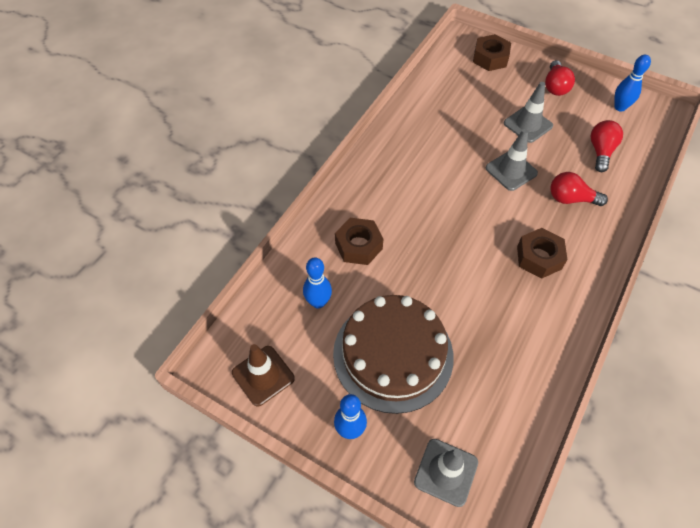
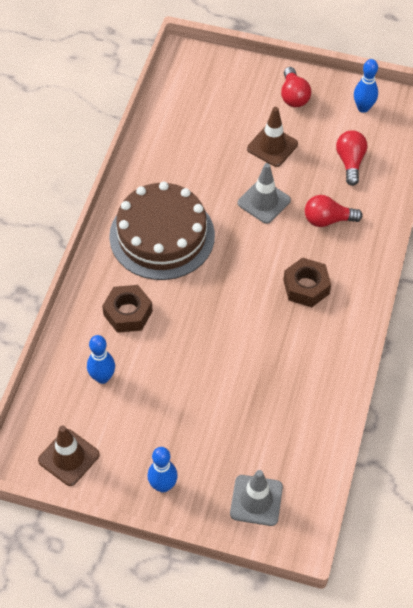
camera: 15 degrees left, 0 degrees up
(393, 354) = (186, 410): brown cake -> brown cake (162, 235)
(490, 58) = (219, 75): brown nut -> none
(528, 124) = (272, 146): grey traffic cone -> brown traffic cone

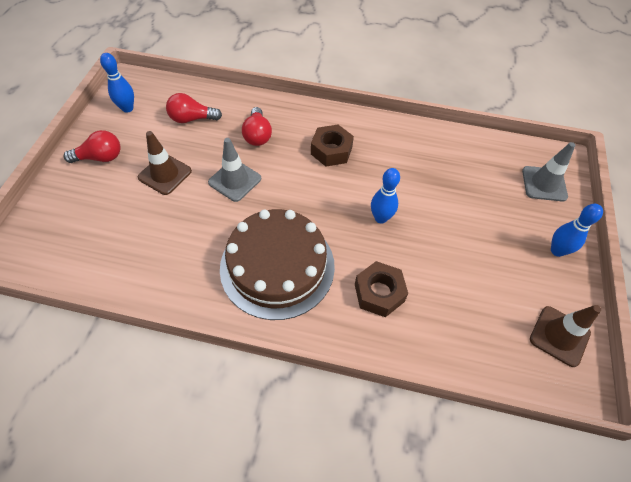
camera: 95 degrees left, 0 degrees up
(102, 377) = (461, 311): blue bowling pin -> blue bowling pin (380, 218)

